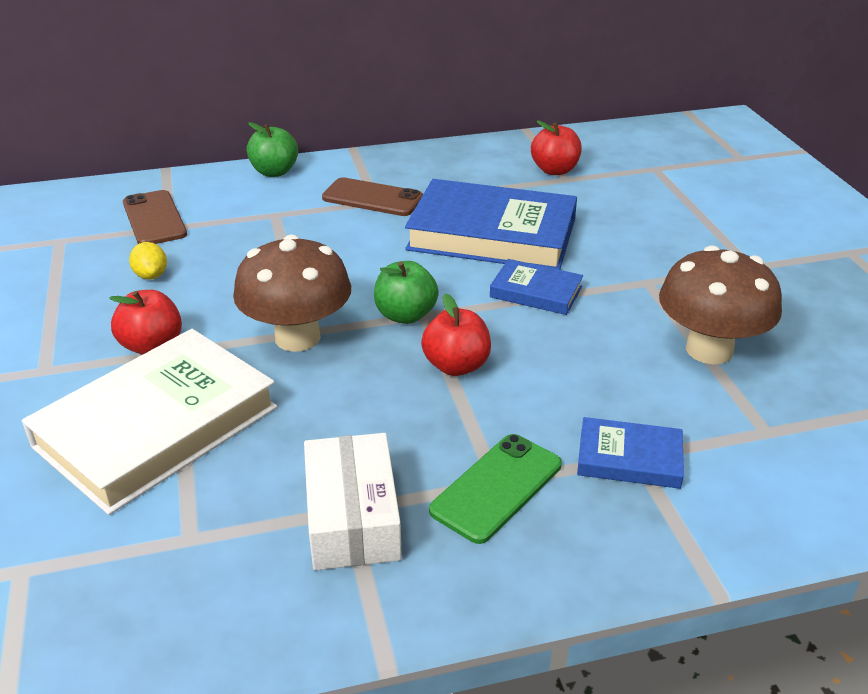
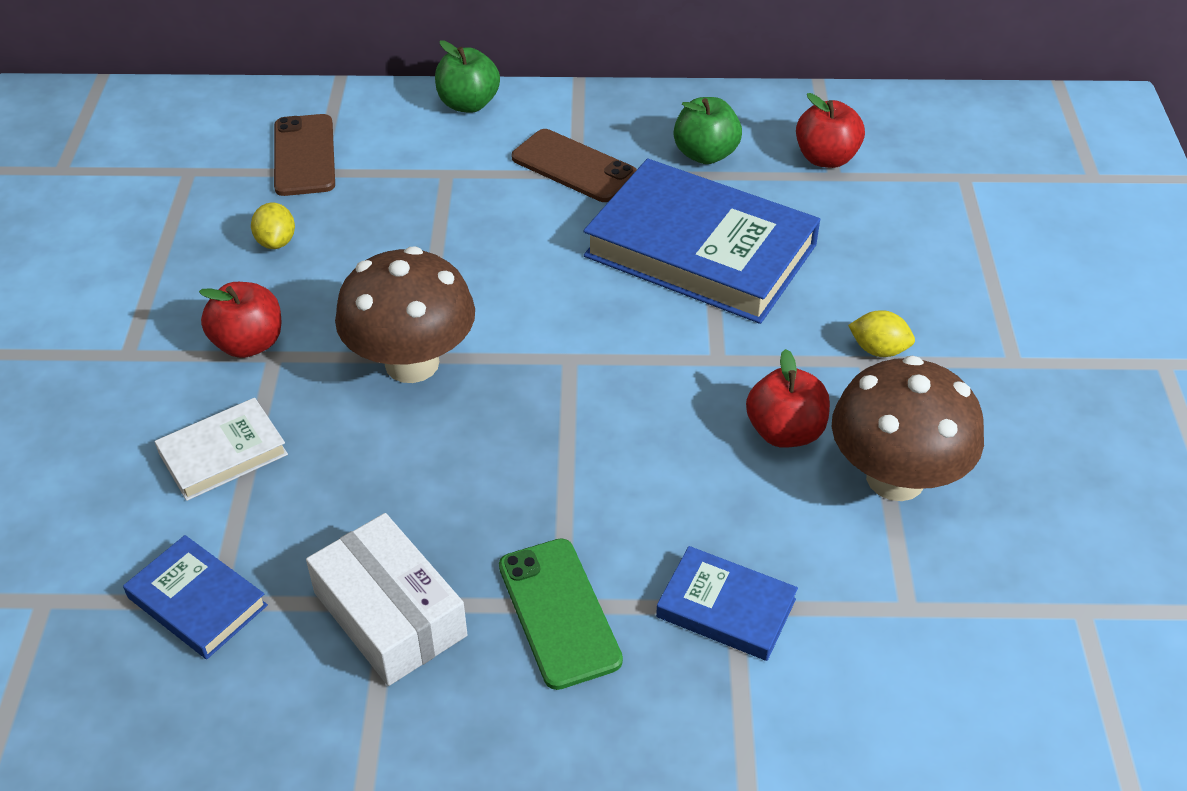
camera: 15 degrees right, 10 degrees up
(157, 426) = (223, 454): white book -> white book, size x0.48
(352, 517) = (390, 614): white box -> white box turned 45 degrees counterclockwise
(405, 315) = (547, 355): green apple -> green apple (705, 154)
(456, 366) = (578, 439): red apple -> red apple (785, 432)
(497, 488) = (559, 612): green phone -> green phone turned 75 degrees counterclockwise
(536, 292) = (718, 350): blue book -> blue book (197, 601)
(652, 274) = (878, 350): none -> yellow lemon

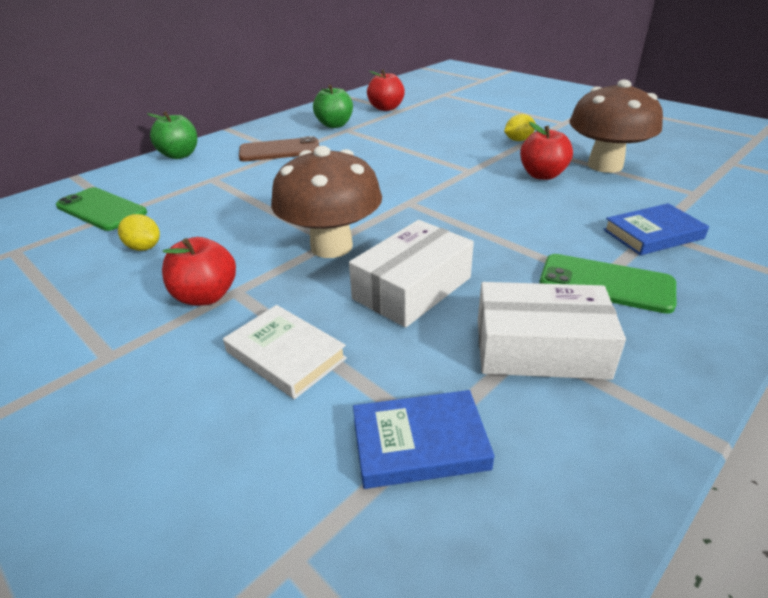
camera: 45 degrees left, 10 degrees down
(223, 454) = (285, 355): white book -> white book turned 60 degrees counterclockwise
(304, 156) = (101, 209): brown phone -> green phone
(399, 469) = (412, 288): none -> white box
(700, 250) = (392, 148): blue book -> none

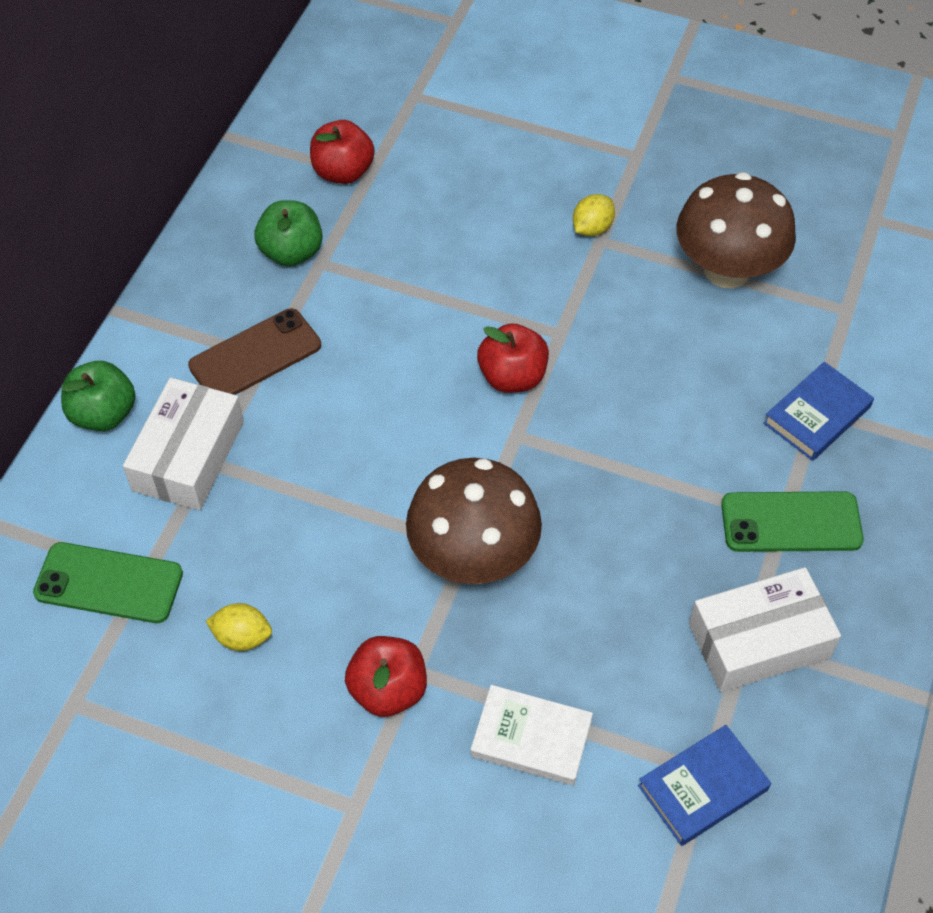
camera: 25 degrees left, 20 degrees up
(412, 288) = (602, 598): white box -> white box (188, 456)
(542, 175) = (657, 318): red apple -> red apple (512, 377)

